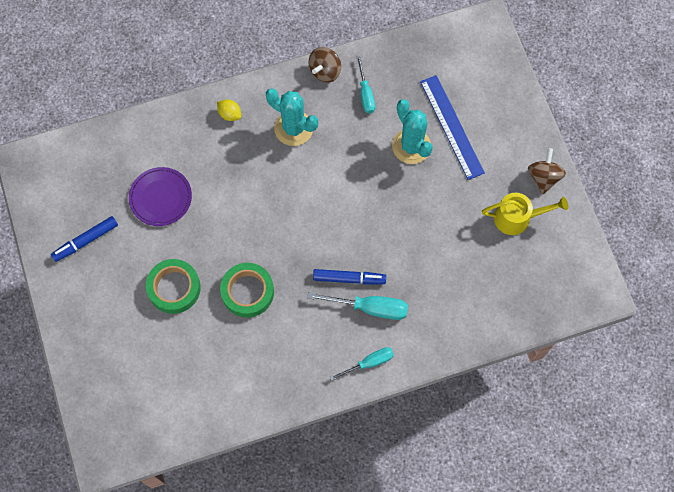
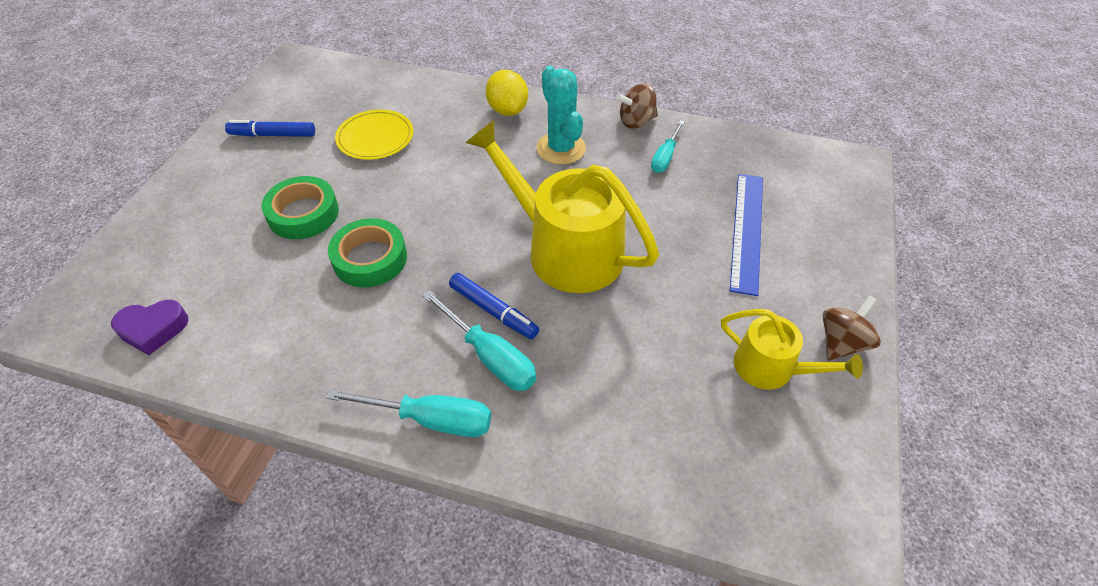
camera: 35 degrees right, 20 degrees down
(160, 198) = (375, 138): purple plate -> yellow plate
(168, 419) = (153, 329): none -> purple heart
(230, 114) = (507, 110): yellow lemon -> yellow lemon, size x1.67
(357, 209) = (566, 249): none -> yellow watering can
(369, 363) = (431, 419): turquoise screwdriver -> turquoise screwdriver, size x1.50
(411, 146) = (681, 225): turquoise cactus -> none

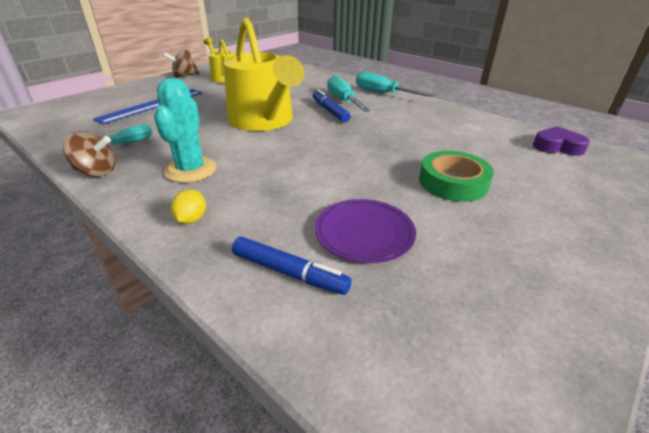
camera: 155 degrees left, 15 degrees down
(273, 135) = (507, 280): blue marker -> blue marker (289, 272)
(370, 258) = (398, 145): green tape -> none
(375, 138) = (364, 233): yellow plate -> purple plate
(507, 110) = (191, 219): yellow lemon -> yellow lemon, size x0.60

